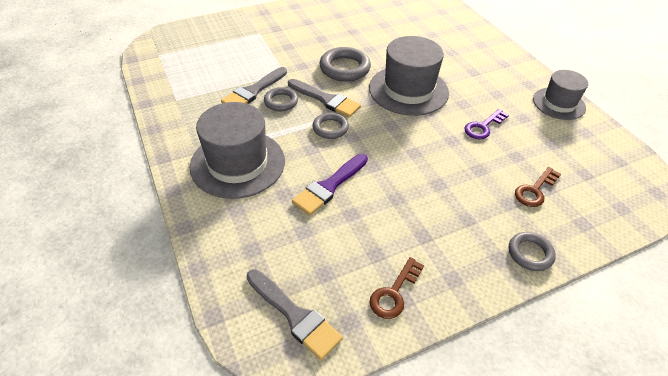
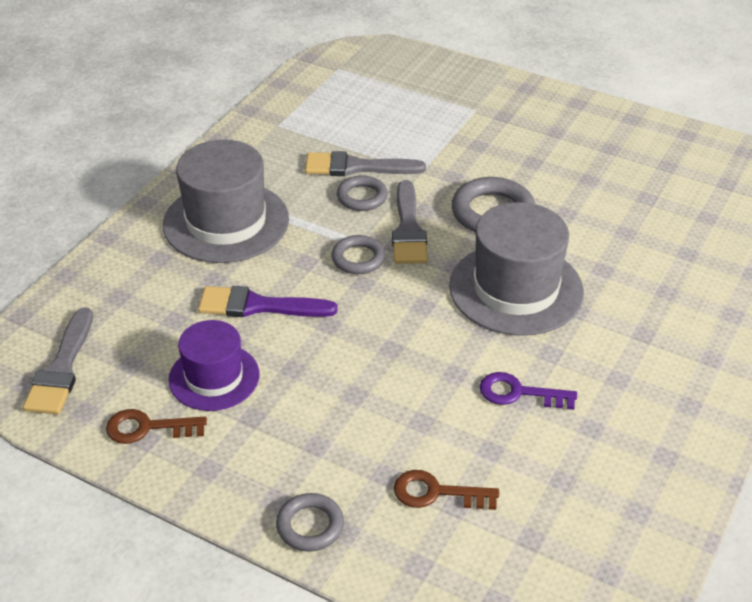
camera: 55 degrees right, 5 degrees down
(374, 237) = (214, 377): none -> purple hat
(558, 103) = (678, 456): grey hat -> none

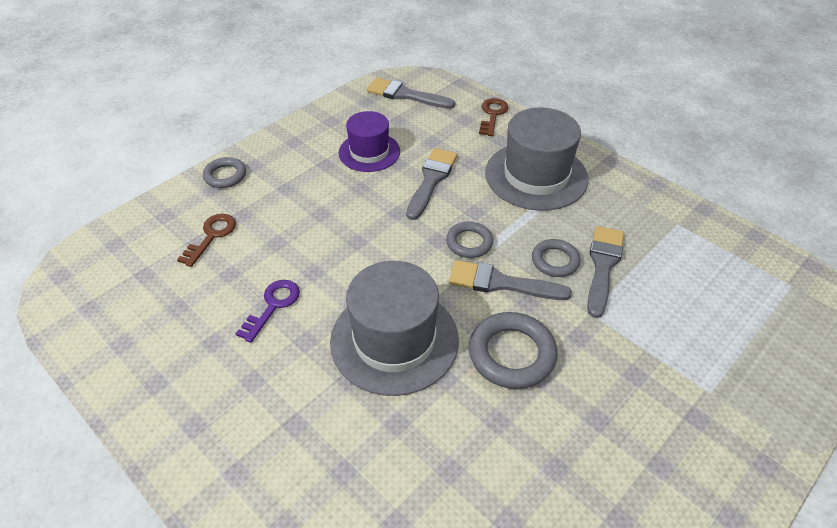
camera: 105 degrees right, 5 degrees up
(147, 428) = (339, 122): brown key -> brown key (492, 115)
(258, 306) = (431, 180): purple brush -> grey brush

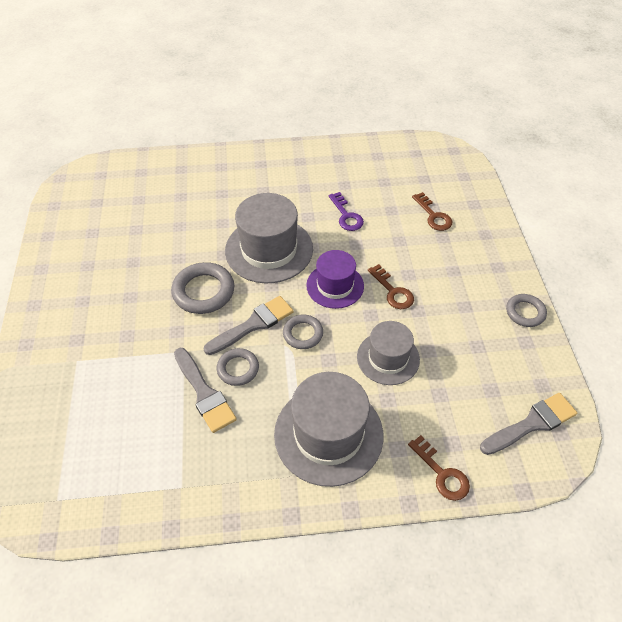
camera: 130 degrees right, 5 degrees up
(225, 176) = (496, 246): grey ring -> grey ring (525, 312)
(354, 213) = (393, 291): none -> brown key
(369, 152) = (458, 341): purple hat -> purple hat (335, 285)
(431, 180) = (388, 358): grey brush -> grey hat

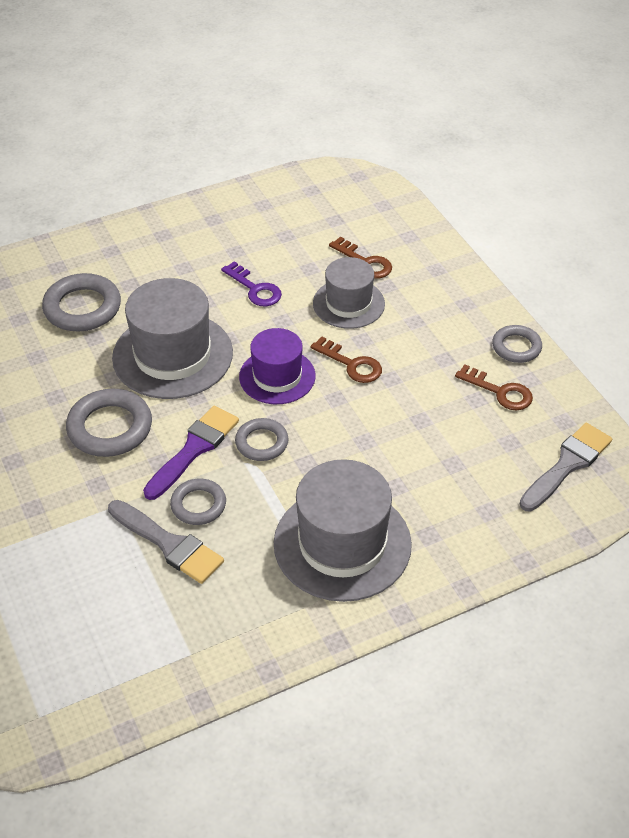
camera: 20 degrees left, 5 degrees down
(224, 199) = (82, 308): none -> grey ring
(253, 324) = (194, 449): grey brush -> purple brush
(388, 358) = (377, 441): grey hat -> grey hat (348, 303)
(442, 473) = (489, 545): brown key -> brown key (500, 392)

